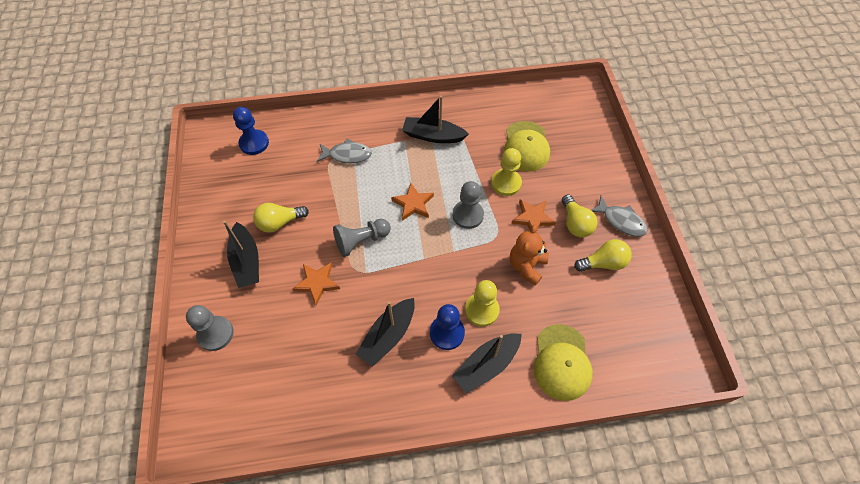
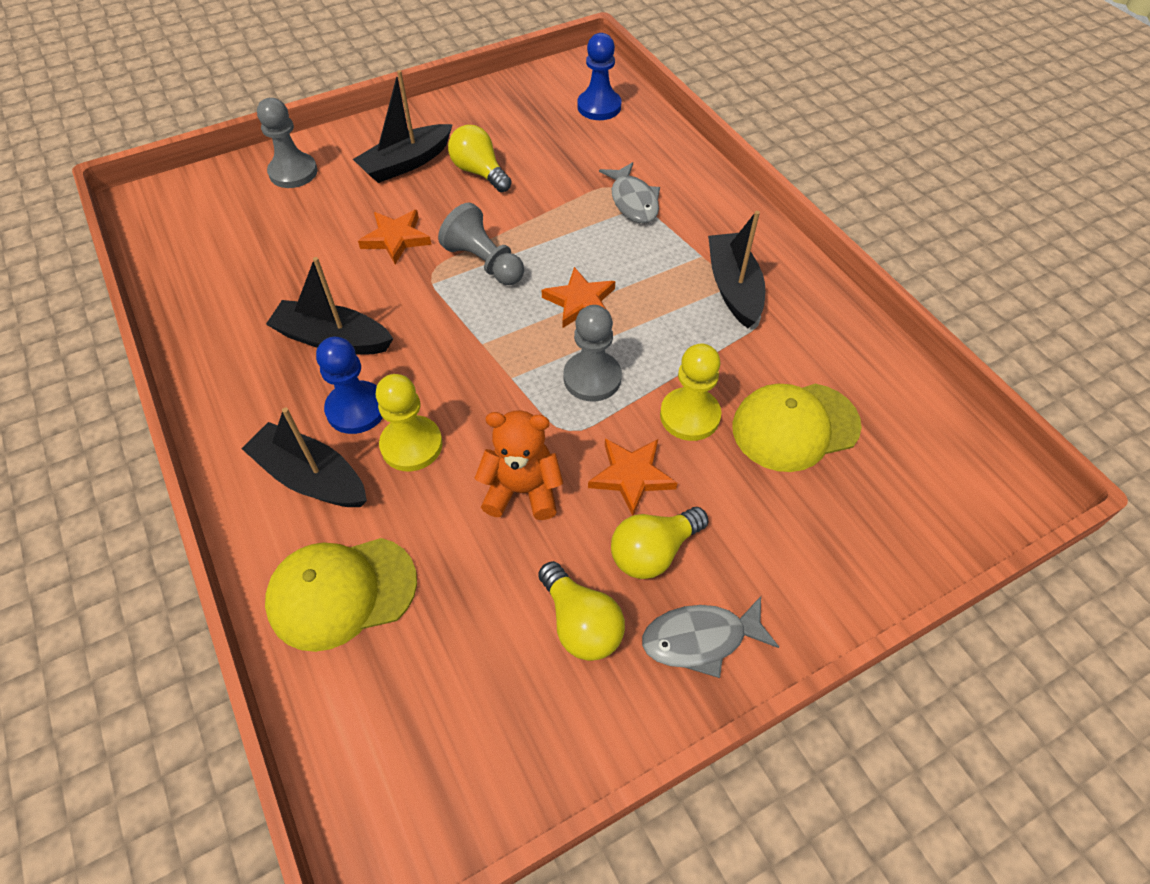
camera: 70 degrees right, 5 degrees down
(621, 221) = (700, 639): grey fish -> grey fish turned 60 degrees clockwise

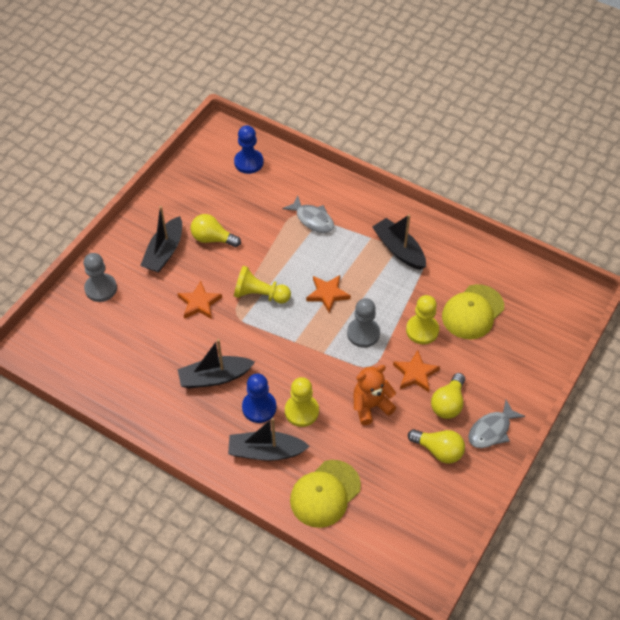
camera: 30 degrees left, 0 degrees up
(484, 262) = (260, 294): grey pawn -> yellow pawn

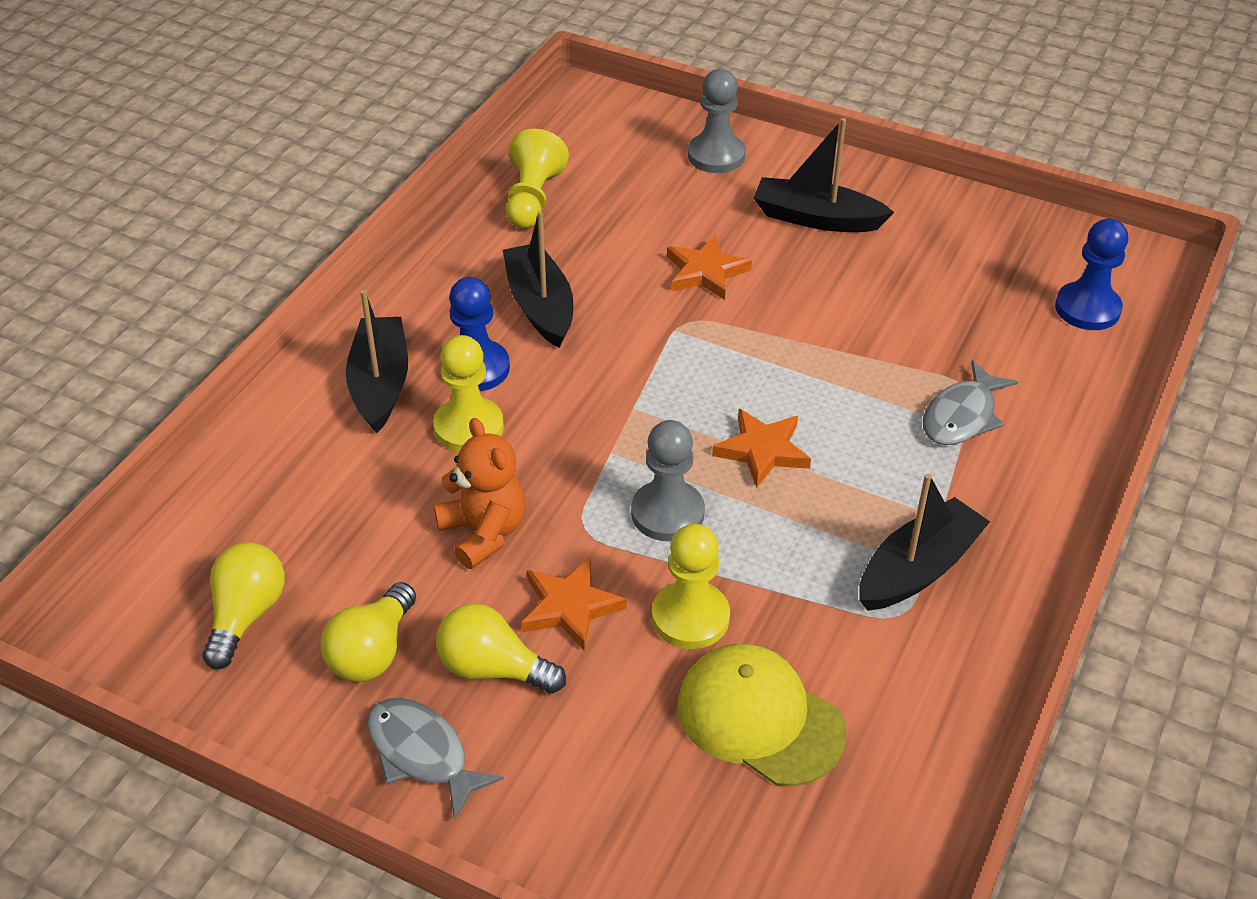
camera: 85 degrees right, 10 degrees down
(212, 239) = (865, 276): yellow light bulb -> yellow light bulb (246, 615)
(260, 294) = (741, 350): yellow pawn -> yellow pawn (532, 199)
(325, 493) = (284, 471): yellow cap -> none

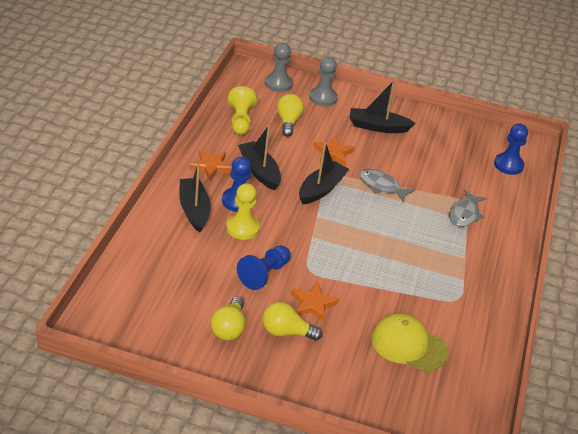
camera: 15 degrees left, 5 degrees down
(246, 615) = (164, 316): yellow light bulb -> yellow light bulb (288, 122)
(422, 754) = (265, 369): grey fish -> grey fish (382, 186)
(483, 532) = (264, 274): orange teddy bear -> blue pawn
(667, 513) = (345, 262): grey pawn -> grey pawn (278, 84)
(690, 617) = (367, 305): yellow pawn -> none
(762, 451) = (380, 233): orange star -> orange star (211, 166)
(918, 569) = (461, 280): black boat -> black boat (321, 189)

